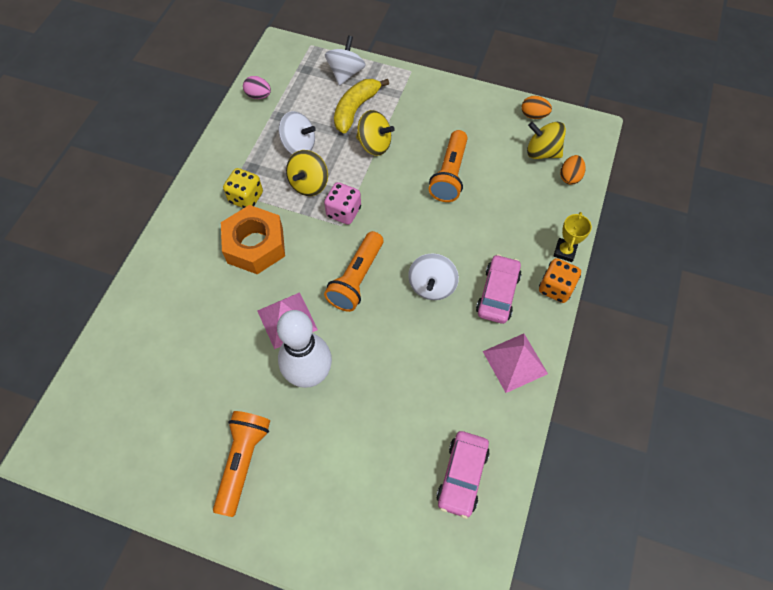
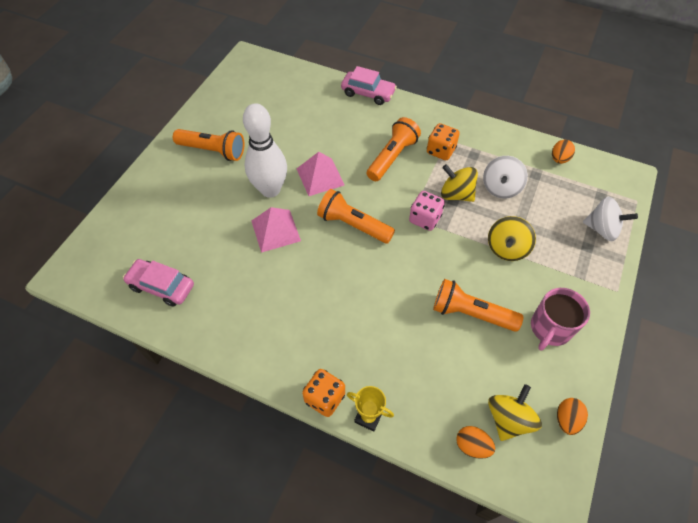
camera: 95 degrees right, 5 degrees down
(246, 197) = (440, 151): yellow dice -> orange dice
(255, 245) = (392, 157): orange nut -> orange flashlight
(258, 95) = (559, 159): pink egg -> orange egg
(355, 109) = (552, 235): yellow banana -> none
(432, 286) = (340, 283): white spinning top -> none
(455, 119) = (550, 328): none -> pink mug
(497, 293) = (325, 339): pink car -> pink car (368, 93)
(515, 362) = (251, 343): pink pyramid -> pink pyramid (276, 230)

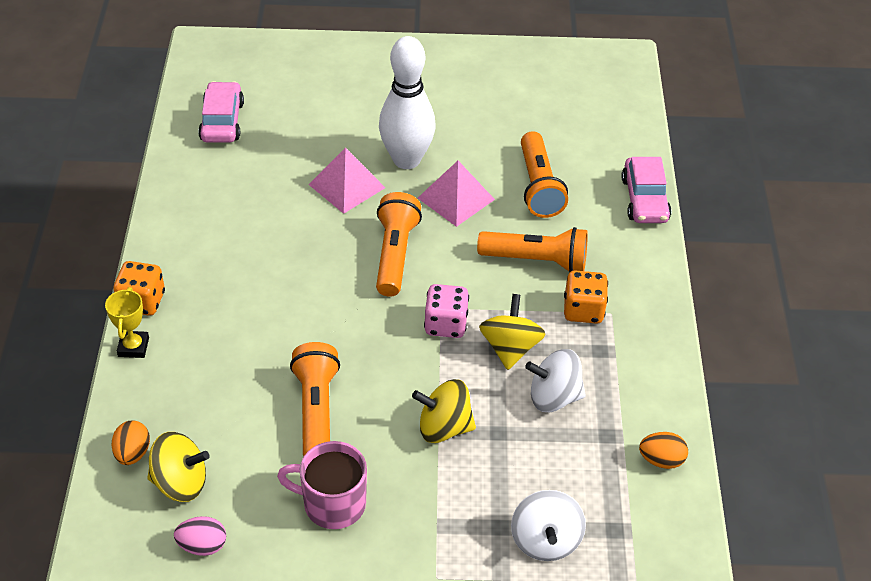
camera: 65 degrees right, 10 degrees down
(213, 150) = (437, 88): orange flashlight -> orange flashlight (539, 186)
(566, 419) = (202, 546): orange egg -> pink egg

